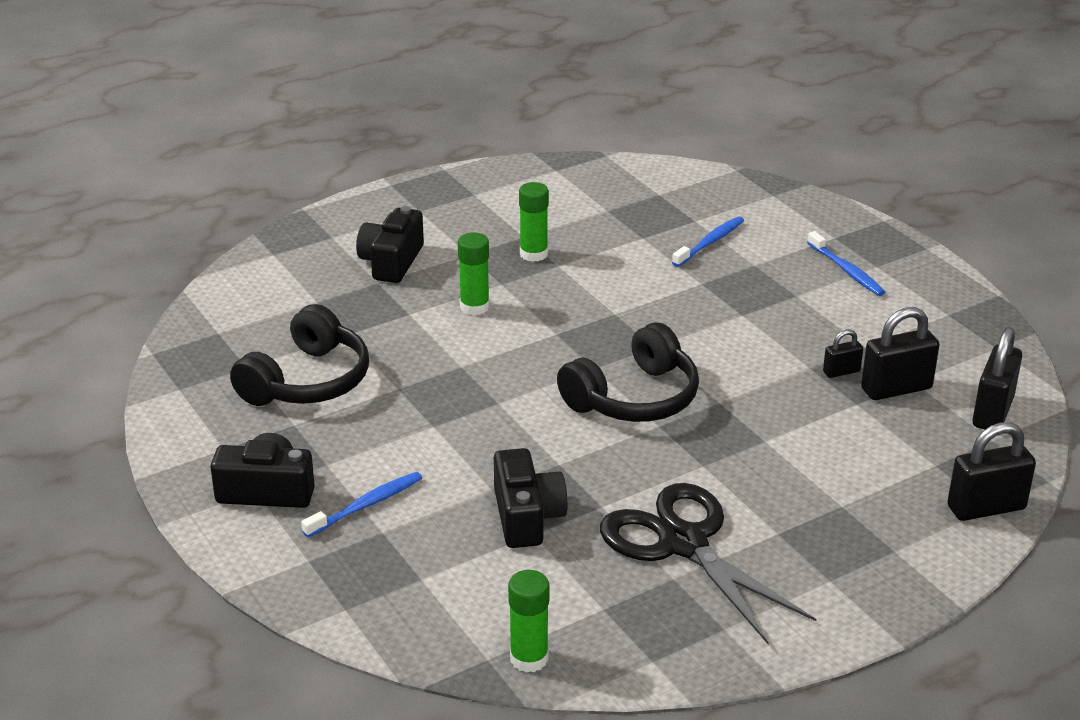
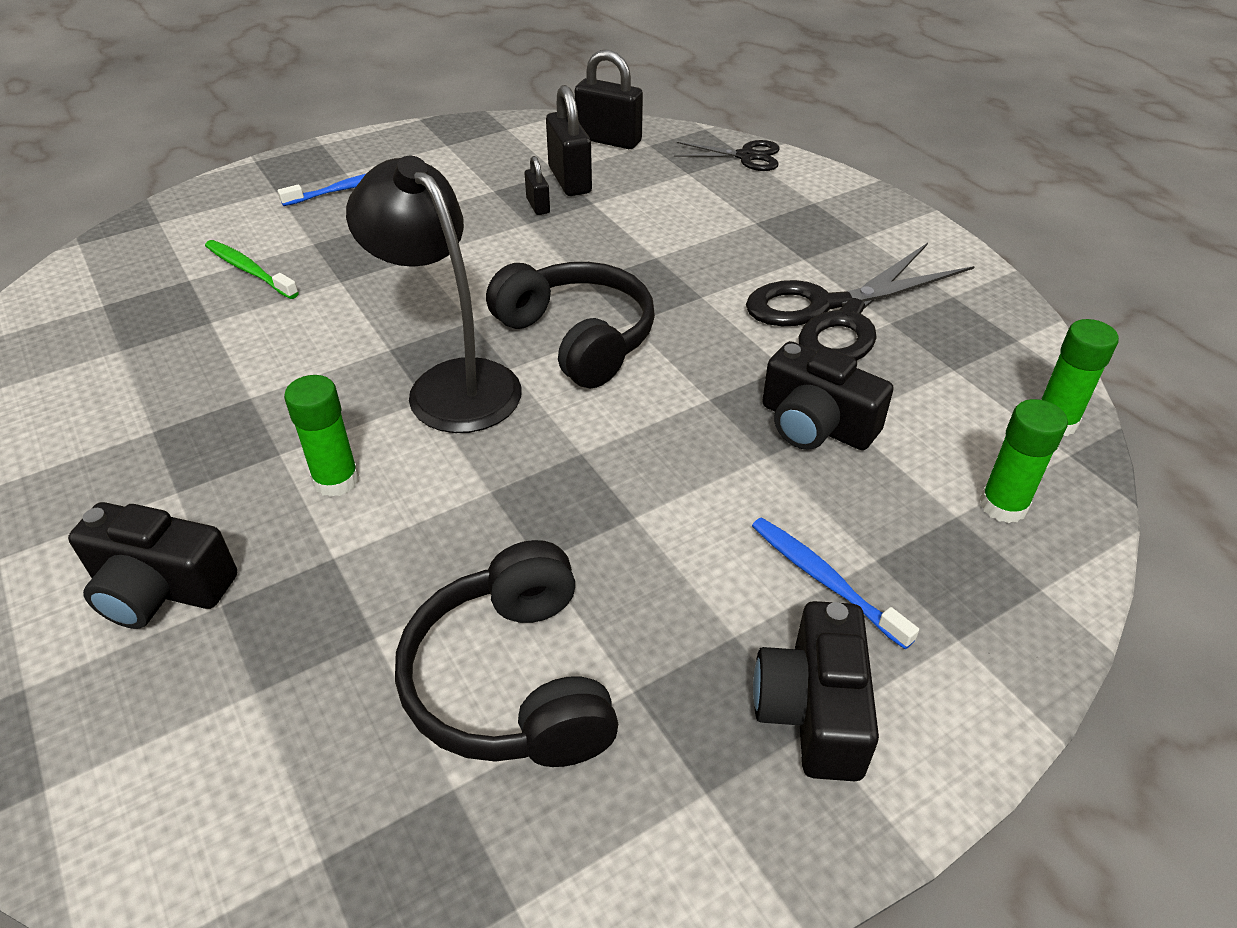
camera: 90 degrees left, 10 degrees up
(307, 381) = (512, 681): black headphones -> black headphones turned 135 degrees counterclockwise
(527, 516) = (816, 424): black camera -> black camera turned 135 degrees counterclockwise
(533, 254) = (210, 420): green glue stick -> green glue stick (1003, 505)
(574, 343) = (451, 383): none -> black lamp
(710, 242) = (249, 270): blue toothbrush -> green toothbrush
(986, 508) = (746, 156): black padlock -> black scissors

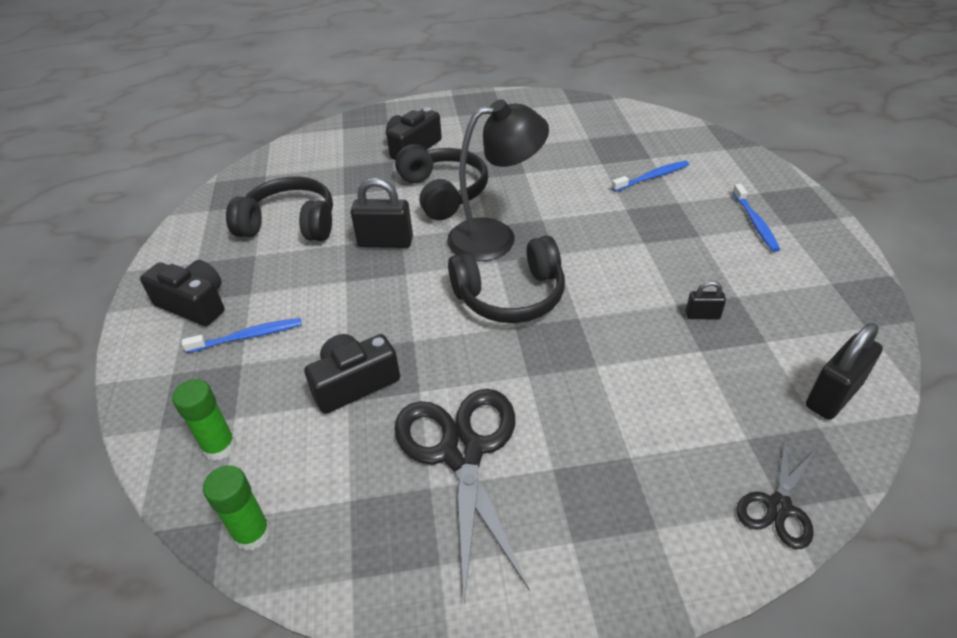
camera: 115 degrees right, 0 degrees up
(249, 270) = (652, 177): green toothbrush -> blue toothbrush
(336, 480) = (443, 192): green glue stick -> black headphones
(570, 180) = (746, 345): black padlock -> black padlock (385, 242)

